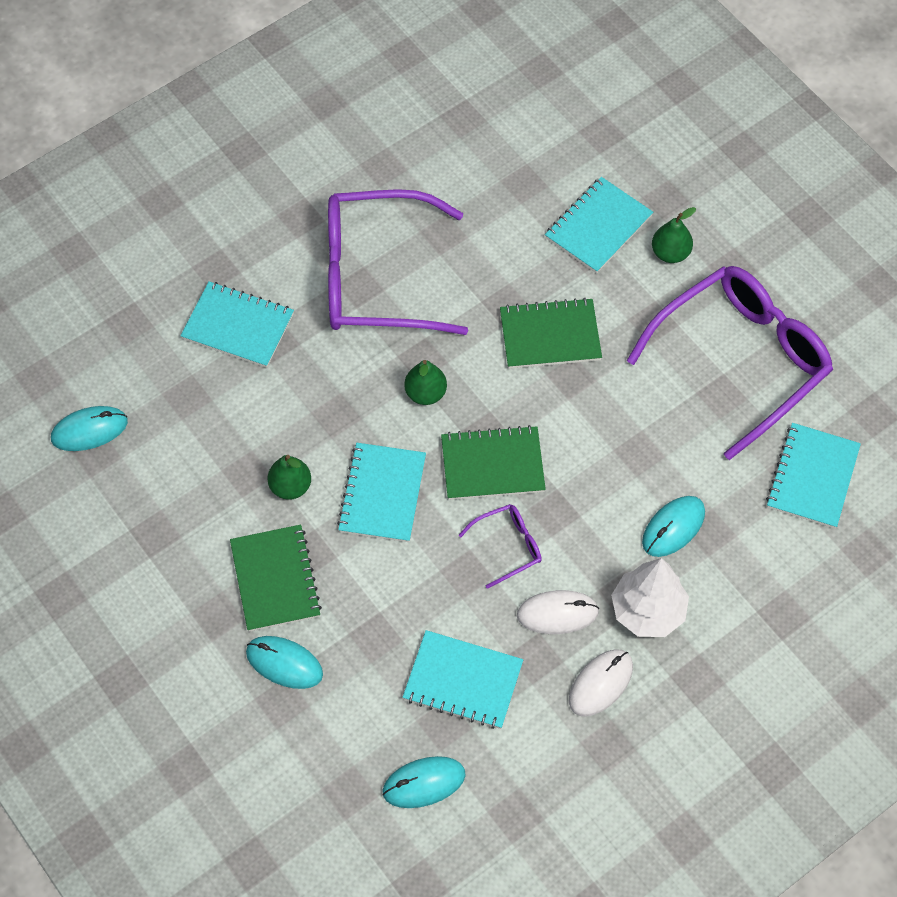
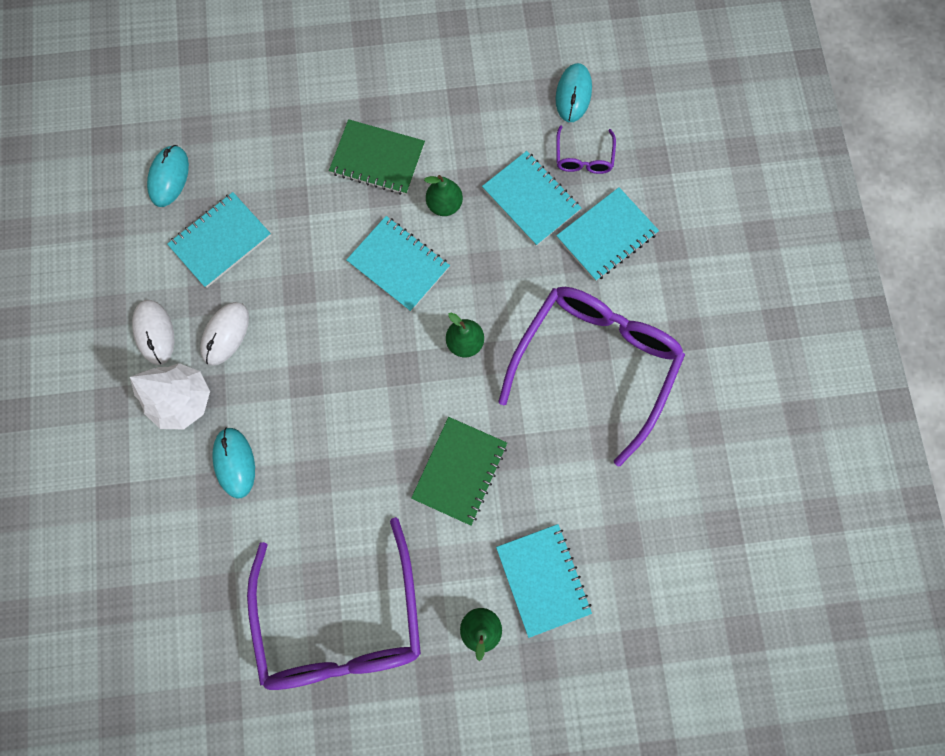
camera: 120 degrees right, 15 degrees up
(284, 663) = (312, 134): turquoise mouse -> none
(492, 465) = (373, 357): green notebook -> none
(508, 546) = (300, 330): purple glasses -> purple glasses (583, 158)
(812, 477) = (203, 606): turquoise notebook -> turquoise notebook (531, 200)

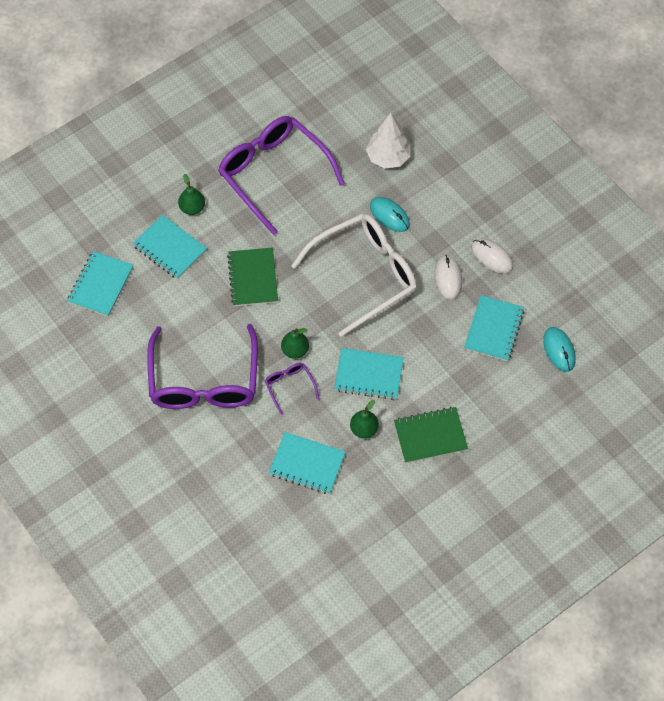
camera: 150 degrees right, 15 degrees down
(184, 400) = (444, 231): white tree -> white tree (388, 157)
(320, 395) = (365, 275): none -> white glasses
(573, 94) = (322, 558): turquoise mouse -> none
(583, 158) = (287, 514): purple glasses -> purple glasses (289, 386)
(606, 235) = (241, 467): turquoise notebook -> turquoise notebook (100, 285)

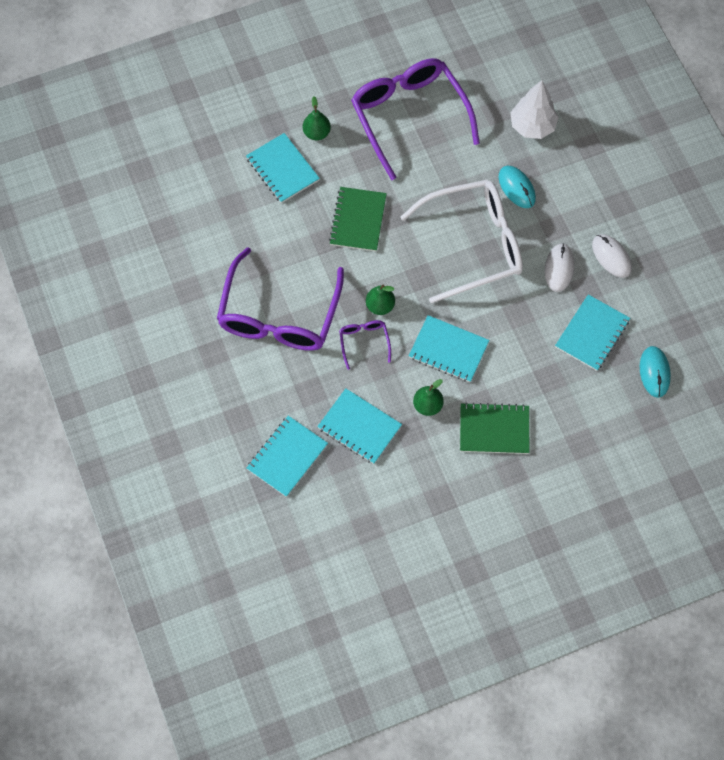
camera: 15 degrees right, 5 degrees up
(100, 285) = (203, 191): turquoise notebook -> turquoise notebook (287, 457)

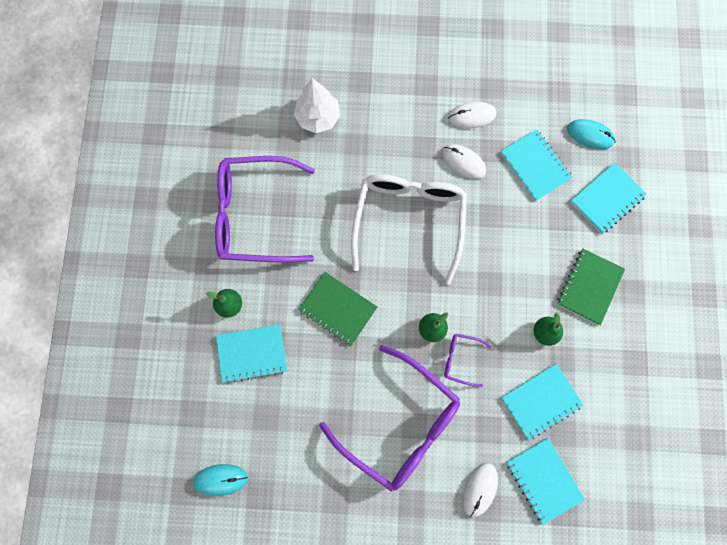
camera: 65 degrees left, 10 degrees up
(253, 405) = (479, 489): none -> white mouse
(448, 350) = (499, 290): turquoise notebook -> turquoise notebook (607, 199)
(516, 188) = (371, 159): turquoise mouse -> turquoise mouse (220, 479)

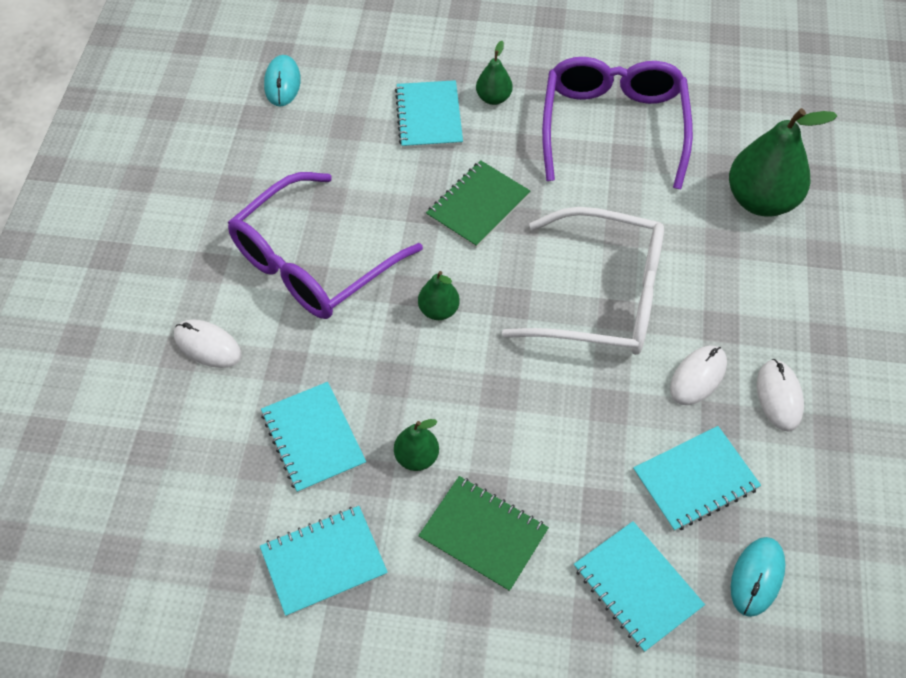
camera: 95 degrees right, 20 degrees down
(318, 117) = (761, 201): white tree -> green pear
(460, 359) = (390, 341): purple glasses -> none
(543, 480) = (201, 427): turquoise notebook -> turquoise notebook (324, 562)

